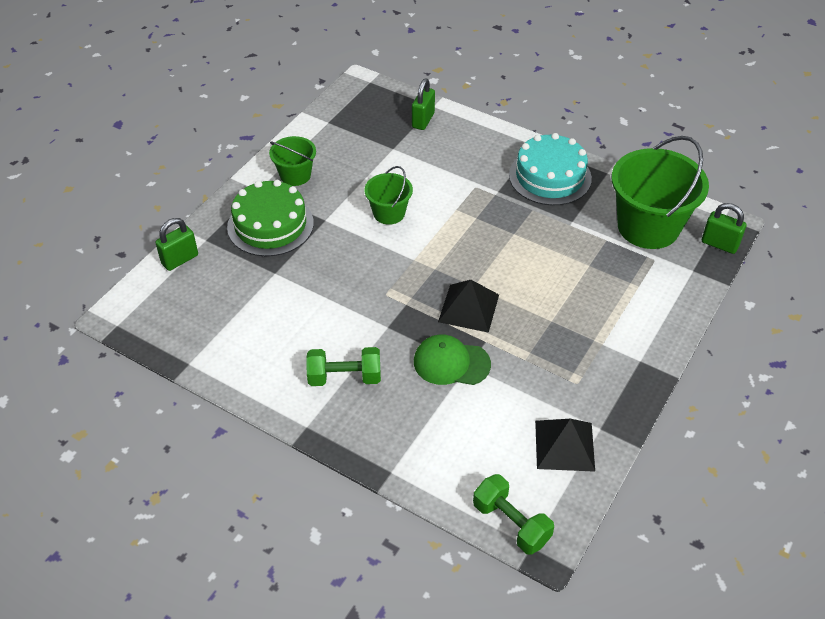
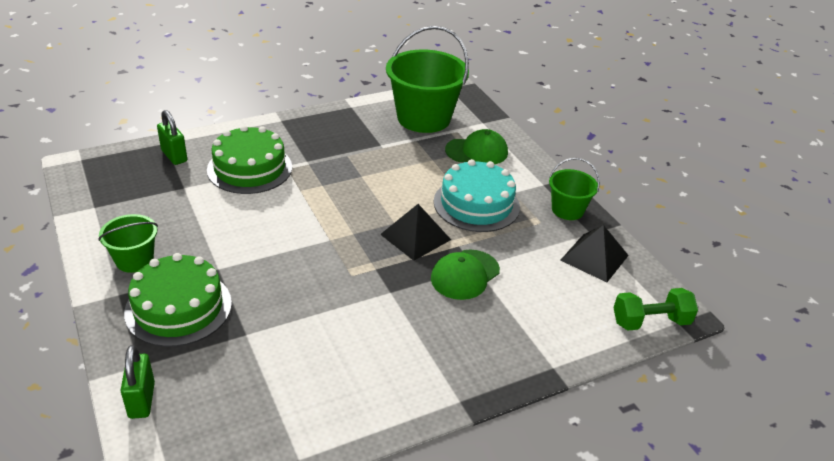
camera: 60 degrees left, 10 degrees down
(344, 377) = (424, 347): green dumbbell -> none
(389, 213) = (259, 227): green bucket -> green bucket (567, 210)
(452, 166) = (249, 168): none -> green cake
(550, 176) = (323, 131): turquoise cake -> turquoise cake (476, 204)
(638, 288) = (477, 151): none -> green cap
(719, 244) = (470, 101): green padlock -> none

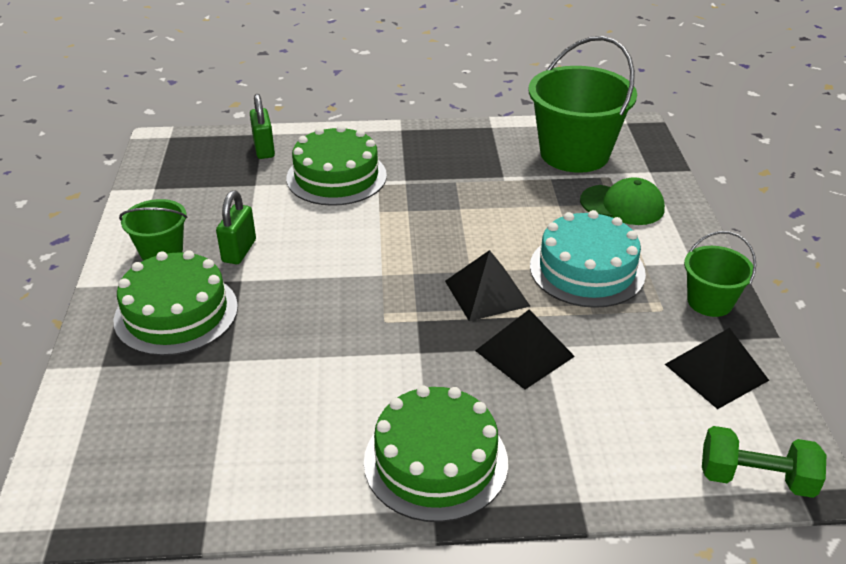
camera: 25 degrees right, 0 degrees up
(141, 400) = (83, 404): green padlock -> green padlock (239, 251)
(444, 367) = (435, 461): none -> green cake
(465, 275) = (524, 353): green cap -> black pyramid

